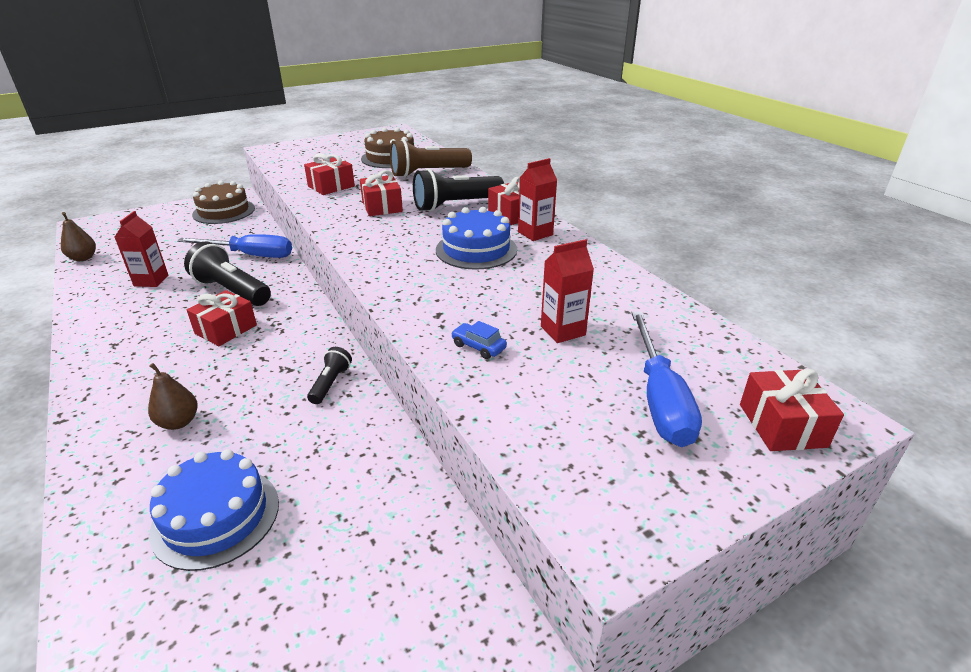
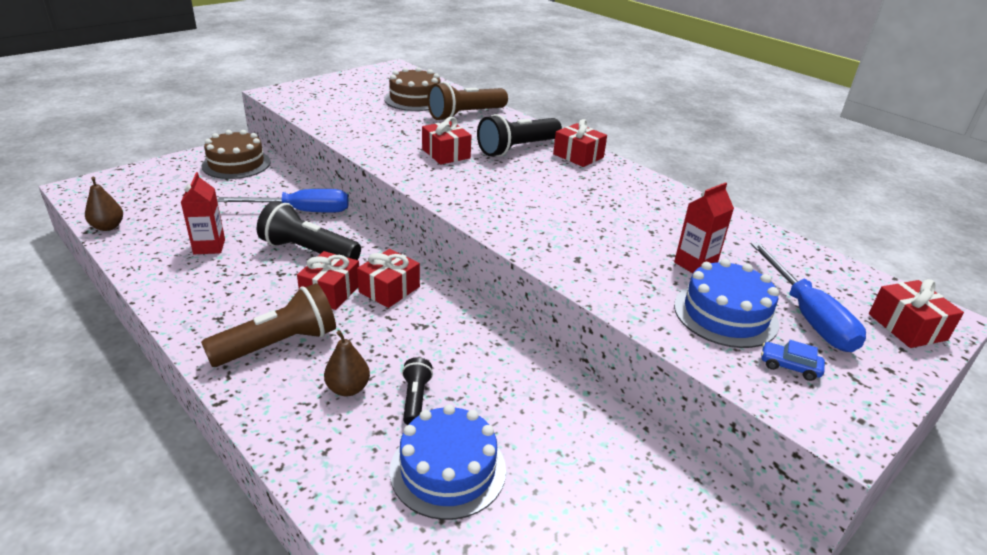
camera: 15 degrees left, 0 degrees up
(147, 373) = (278, 344): none -> brown flashlight
(330, 383) = (474, 335): black flashlight -> black flashlight (415, 399)
(331, 186) = (376, 133): red gift -> red gift (389, 289)
(476, 249) = (568, 193): blue cake -> blue cake (725, 314)
(478, 347) = (634, 285): blue car -> blue car (789, 366)
(535, 233) = (611, 174): red carton -> none

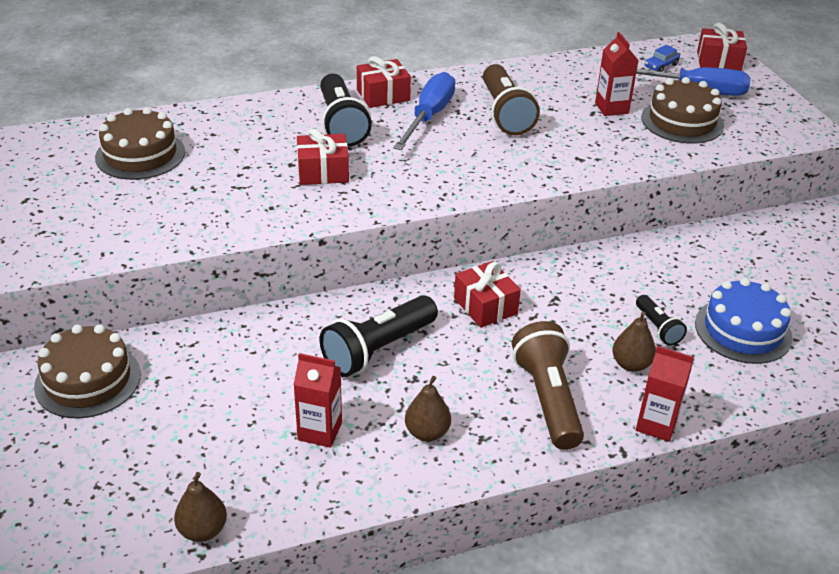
camera: 65 degrees left, 5 degrees up
(219, 291) = (427, 433): none -> brown pear
(263, 419) = (656, 424): none -> red carton
(302, 211) = (278, 339): blue screwdriver -> blue screwdriver (429, 116)
(330, 292) = (470, 347): red gift -> none
(415, 399) = (657, 328): black flashlight -> black flashlight turned 135 degrees counterclockwise
(466, 115) = (223, 131): brown flashlight -> brown flashlight (505, 113)
(725, 314) = (682, 121): blue cake -> brown cake
(789, 366) = (748, 121): blue car -> blue car (661, 66)

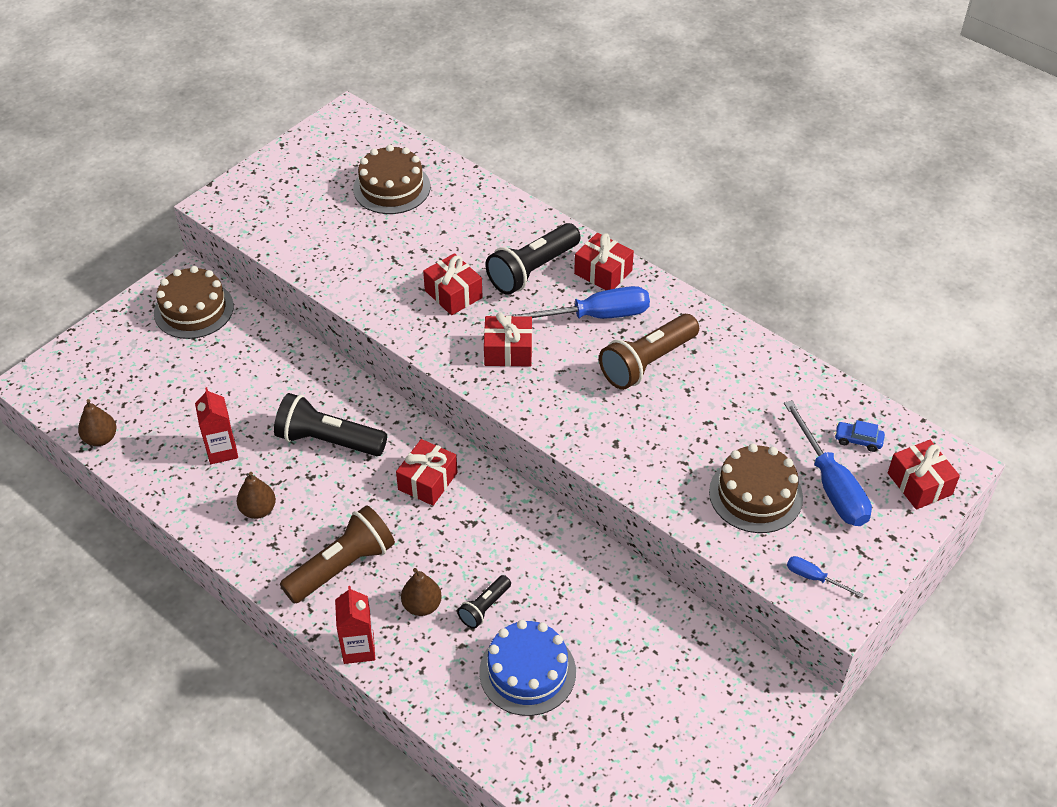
camera: 60 degrees right, 10 degrees up
(424, 170) = (508, 351): none -> red gift
(611, 108) = (730, 433): red carton -> none
(779, 129) = (814, 578): none -> blue screwdriver

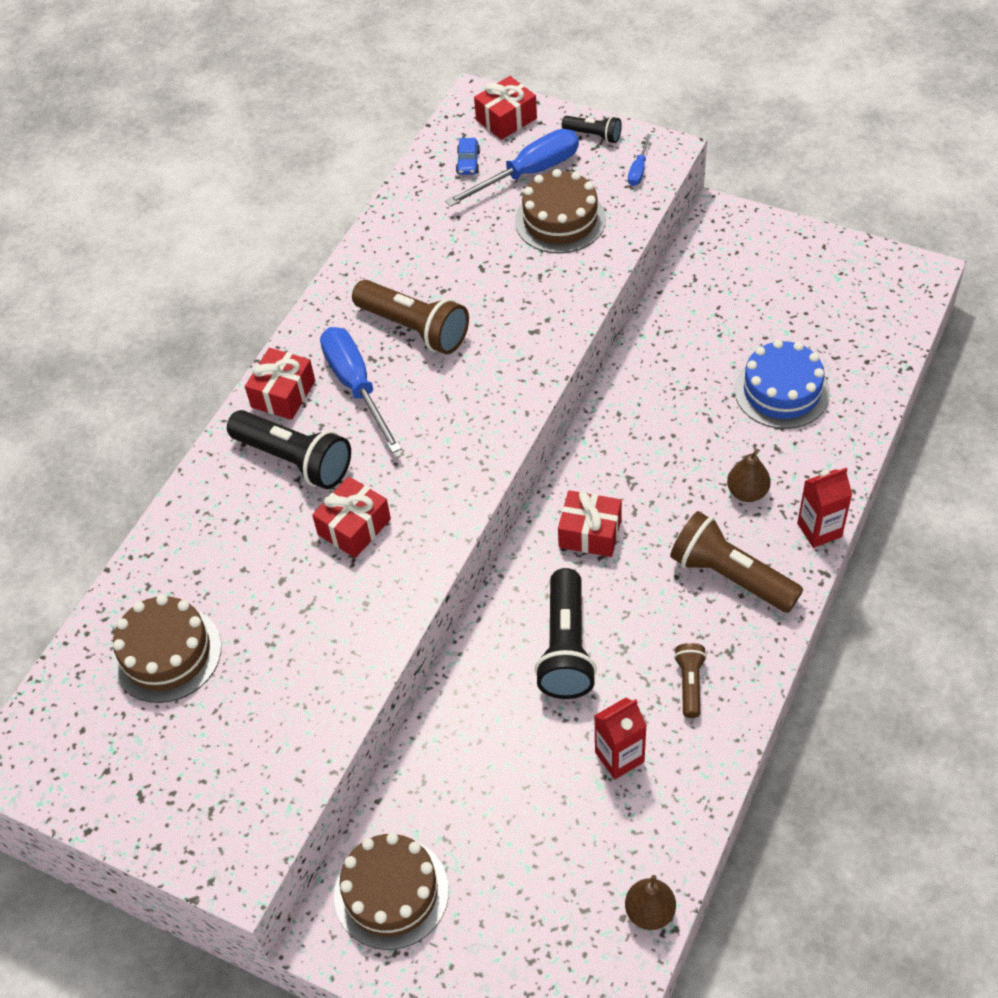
camera: 100 degrees left, 5 degrees up
(258, 510) = (690, 684): brown pear -> brown flashlight
(484, 607) = (727, 441): black flashlight -> black flashlight (593, 135)
(508, 351) = (432, 450): red gift -> none

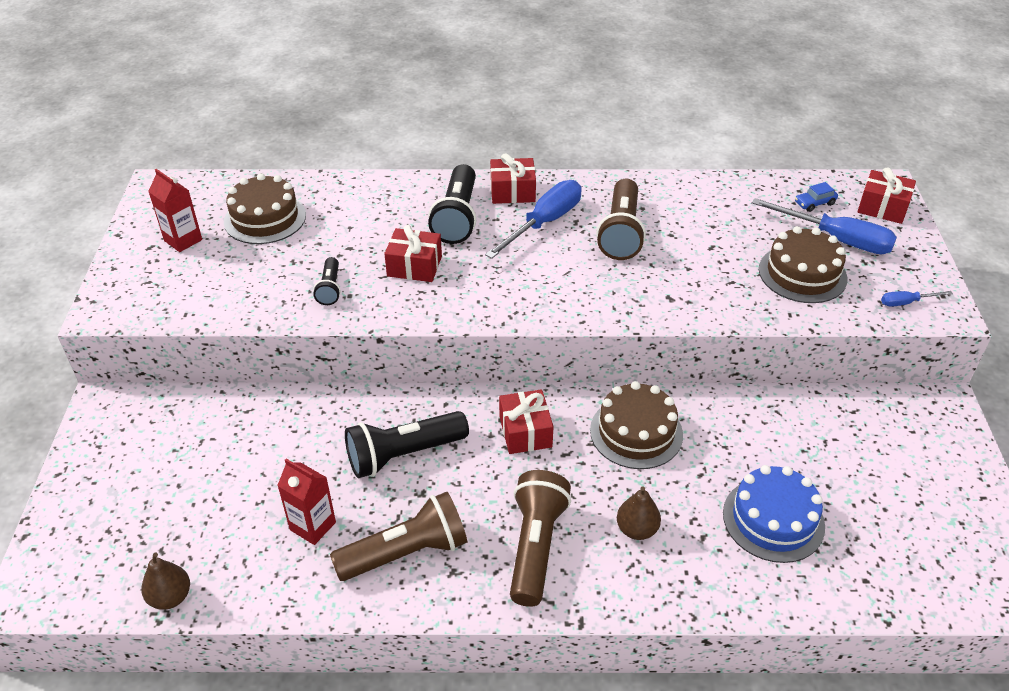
camera: 60 degrees right, 10 degrees down
(391, 892) = (147, 426): brown cake -> brown cake (636, 432)
(593, 135) = (917, 262): black flashlight -> black flashlight (330, 288)
(690, 684) = (406, 552): brown flashlight -> brown flashlight, size x1.89
(819, 530) = (629, 602): red carton -> red carton (183, 240)

